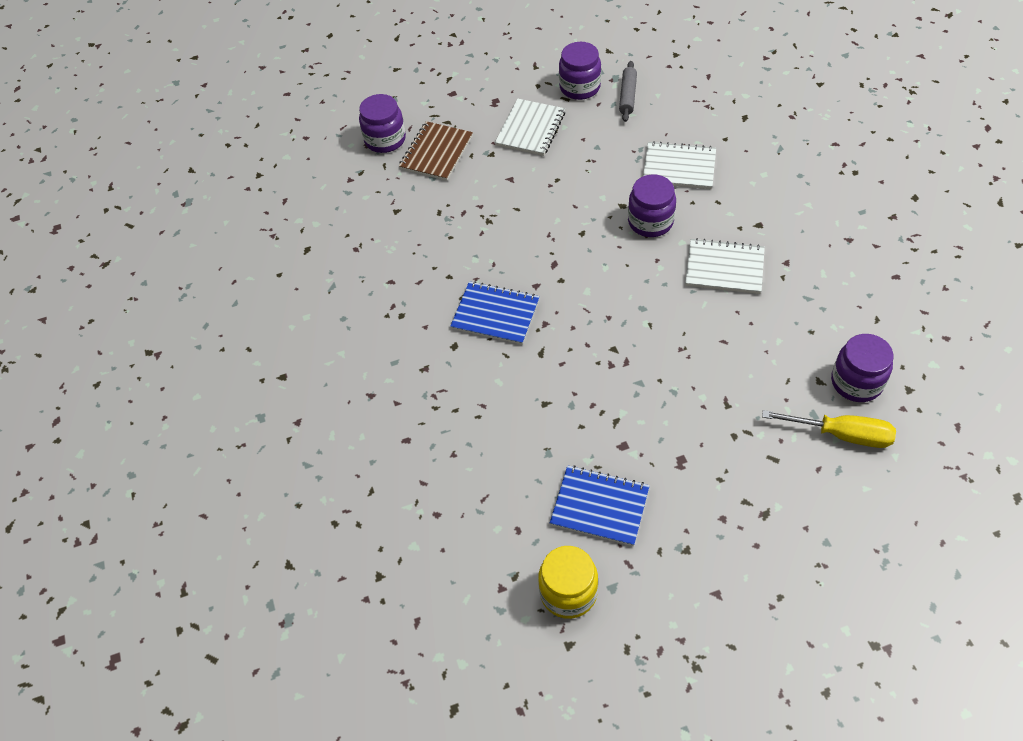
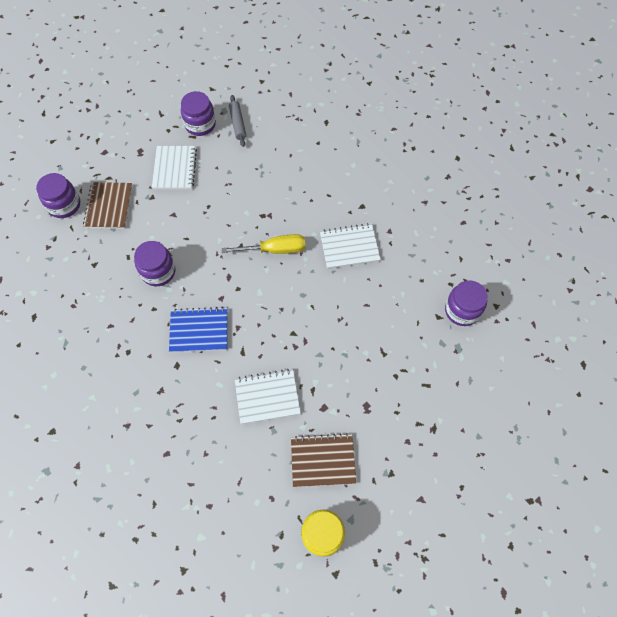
camera: 25 degrees left, 10 degrees up
(599, 507) = (322, 460): blue notebook -> brown notebook
(650, 222) = (286, 223): purple jar -> purple jar (158, 271)
(679, 167) = (293, 174): white notebook -> white notebook (267, 397)
(843, 435) = (465, 353): yellow screwdriver -> yellow screwdriver (275, 249)

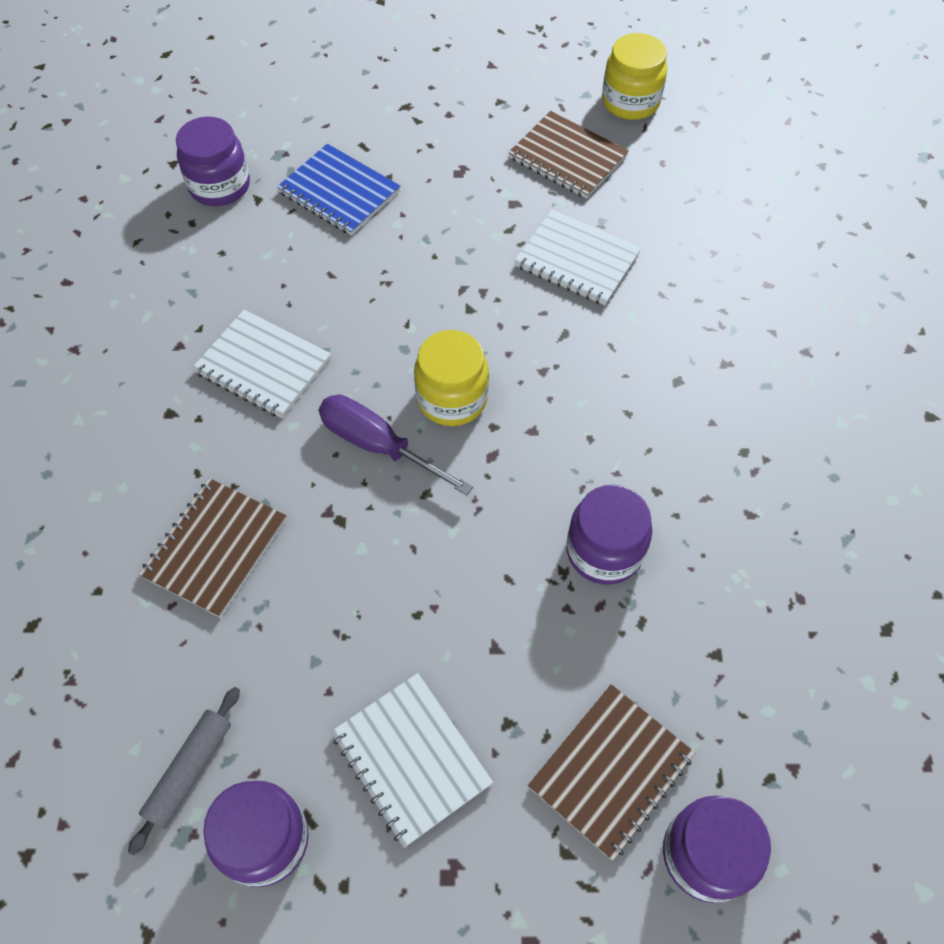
camera: 140 degrees left, 5 degrees down
(175, 168) = (411, 759): white notebook -> white notebook turned 75 degrees counterclockwise
(199, 330) = (606, 406): blue notebook -> blue notebook (339, 192)
(264, 288) = (452, 398): none -> yellow jar
(275, 249) = (377, 445): yellow screwdriver -> purple screwdriver
(295, 178) = (215, 548): none -> brown notebook

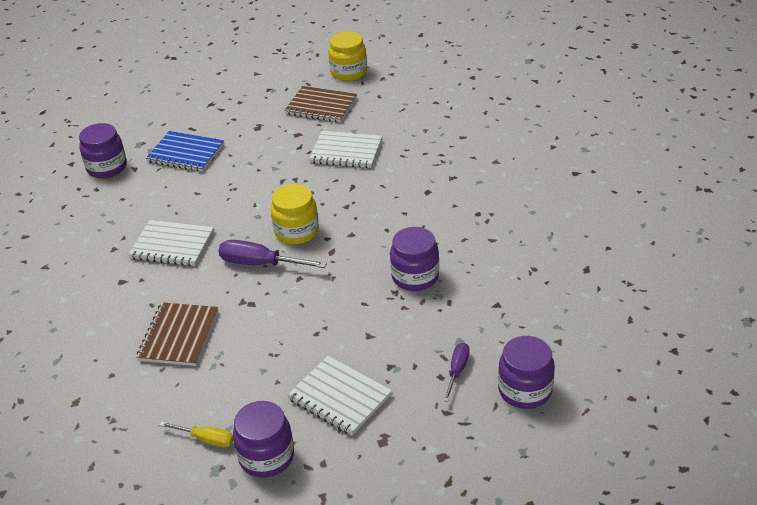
camera: 15 degrees left, 20 degrees down
(190, 770) = (207, 439): grey rolling pin -> yellow screwdriver
(610, 771) = (457, 370): brown notebook -> purple screwdriver

